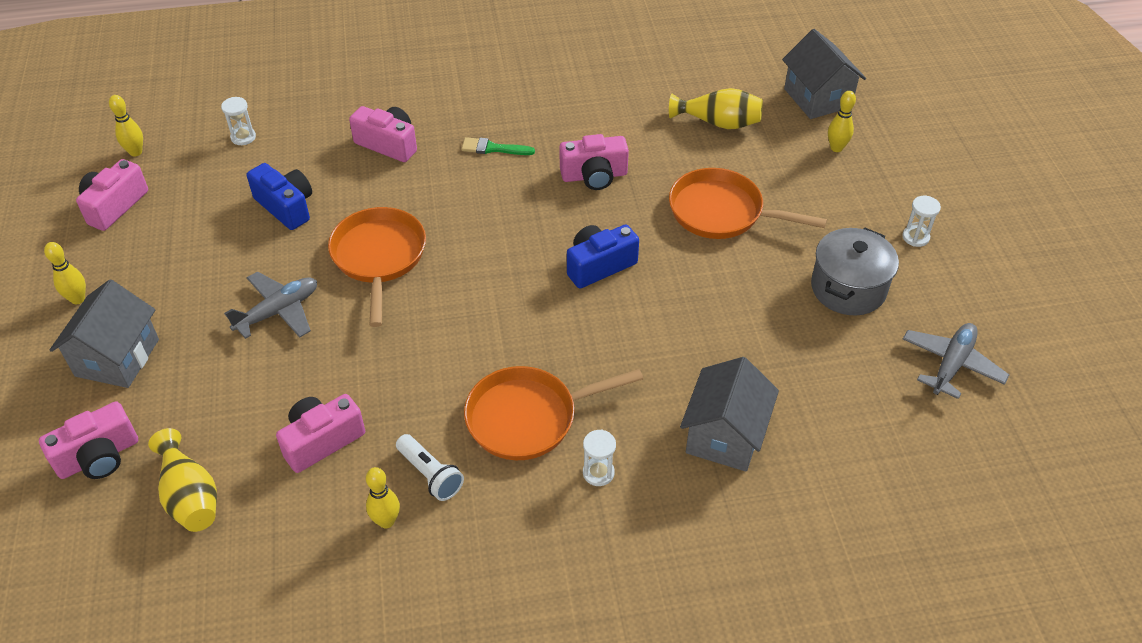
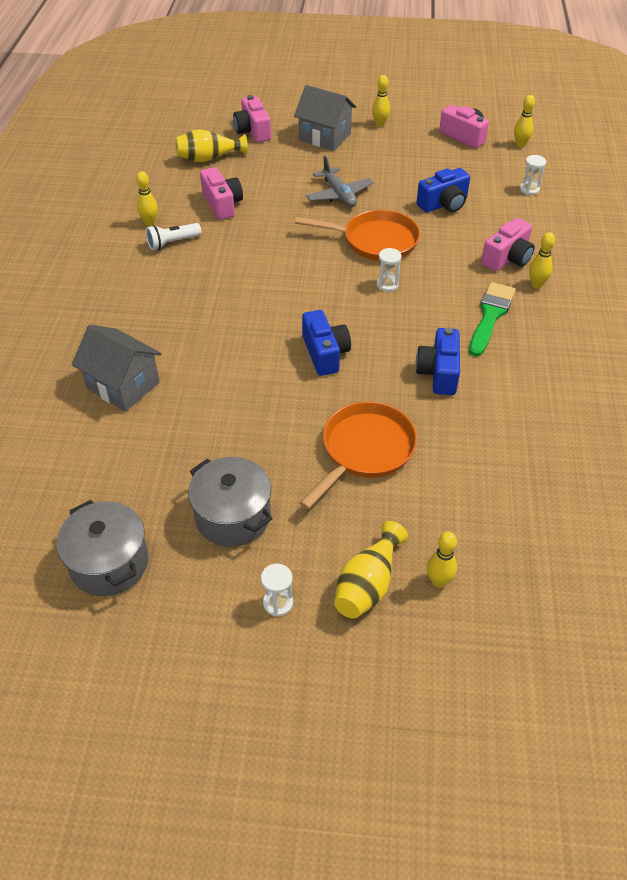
camera: 105 degrees right, 0 degrees up
(430, 120) = (536, 285): none -> yellow bowling pin
(493, 148) = (490, 316): green brush -> green brush, size x1.61
(528, 417) = (194, 290): orange pan -> none
(594, 176) = (439, 373): pink camera -> blue camera
(598, 473) = (130, 314): white hourglass -> white hourglass (387, 285)
(718, 123) = (501, 485): yellow vase -> yellow vase (368, 584)
(817, 98) = (534, 595): grey house -> none
(951, 365) = (109, 563): grey plane -> grey pot

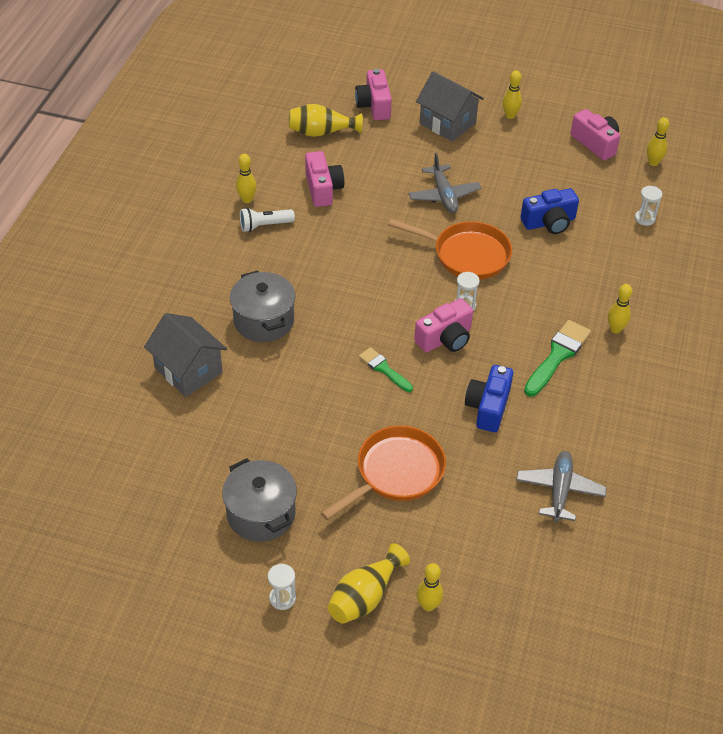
camera: 10 degrees right, 0 degrees up
(109, 563) = (145, 536): grey pot -> grey pot (264, 320)
(325, 353) = (384, 369): blue camera -> green brush
(507, 258) = (595, 295): pink camera -> pink camera (445, 338)
(535, 440) = (559, 490): none -> grey plane

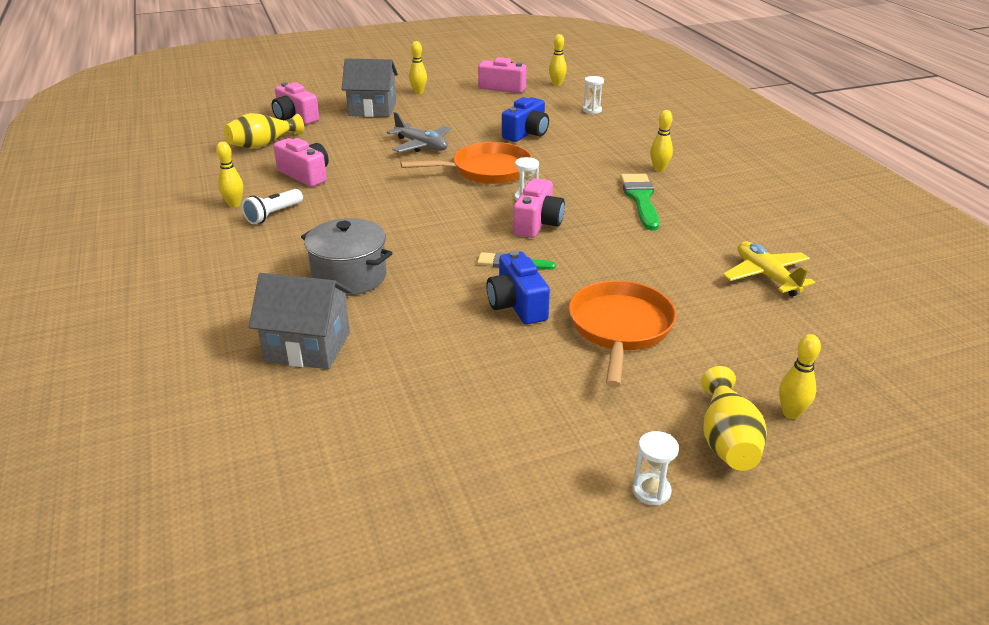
camera: 35 degrees left, 15 degrees down
(261, 514) = (532, 427): grey pot -> none
(488, 407) = (634, 250): blue camera -> blue camera (517, 305)
(559, 490) = (766, 276): grey plane -> yellow plane

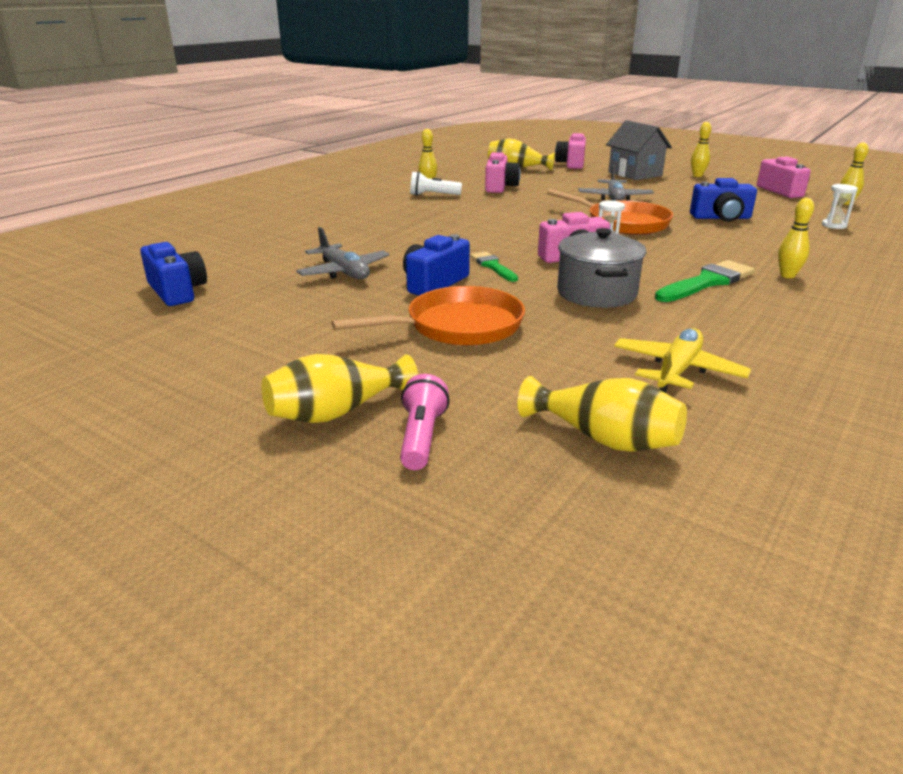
camera: 55 degrees right, 5 degrees down
(308, 346) = (291, 245): grey house -> none
(349, 277) = (390, 231): grey pot -> grey pot (596, 293)
(360, 463) = (177, 291): none -> blue camera
(432, 341) = (344, 272): none -> grey plane
(651, 491) = (227, 394): white hourglass -> none
(791, 413) = (421, 437): yellow bowling pin -> pink flashlight
(836, 342) = (604, 439): none -> yellow vase

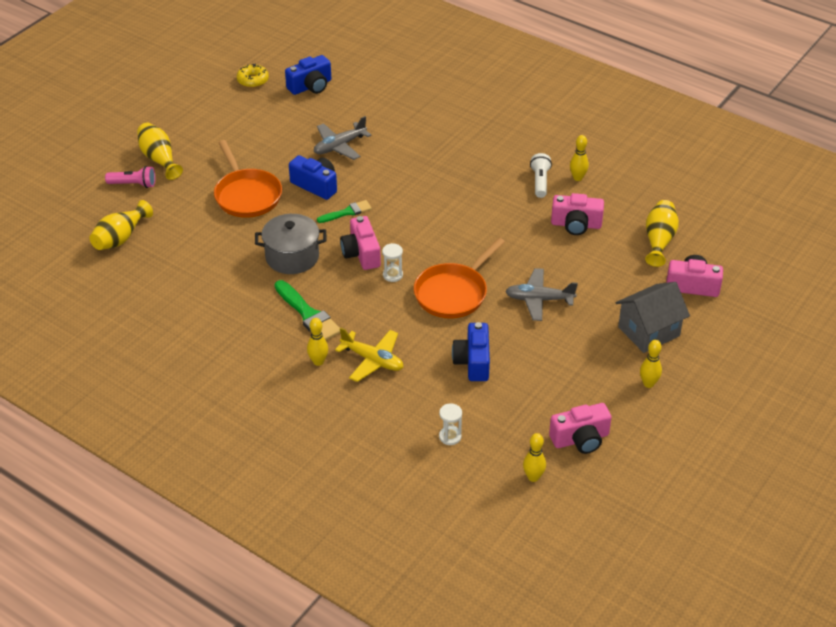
camera: 90 degrees right, 15 degrees up
(120, 334) = (253, 80): none -> yellow donut
(677, 371) = (179, 273): yellow plane -> yellow plane (372, 360)

